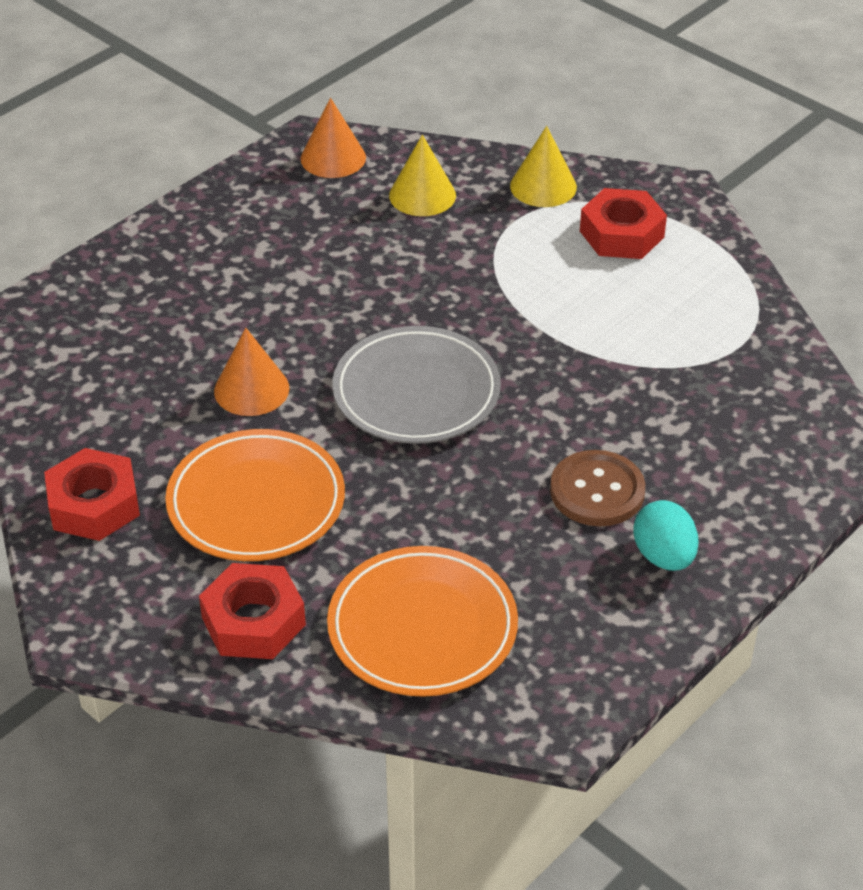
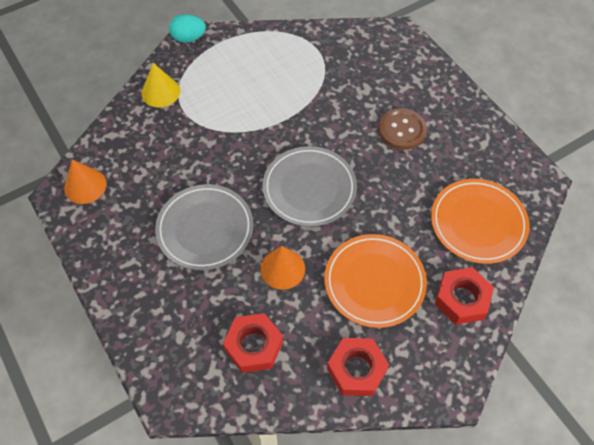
camera: 75 degrees left, 15 degrees up
(297, 292) = (205, 229): none -> grey plate
(422, 195) = (143, 149): yellow cone -> none
(621, 234) = (215, 70): red nut -> red nut (253, 346)
(663, 556) = (449, 116): turquoise egg -> turquoise egg (188, 38)

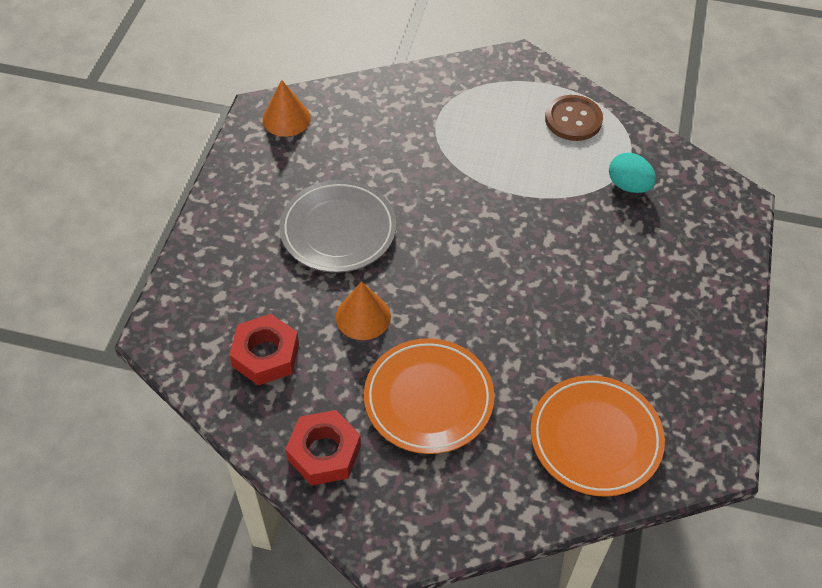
camera: 45 degrees right, 5 degrees down
(160, 92) = (436, 88): yellow cone -> none
(188, 38) = (516, 59): turquoise egg -> turquoise egg (628, 185)
(309, 189) = (468, 271): grey plate -> none
(402, 130) = (624, 292): brown button -> brown button (573, 119)
(462, 299) = (492, 487): red nut -> none

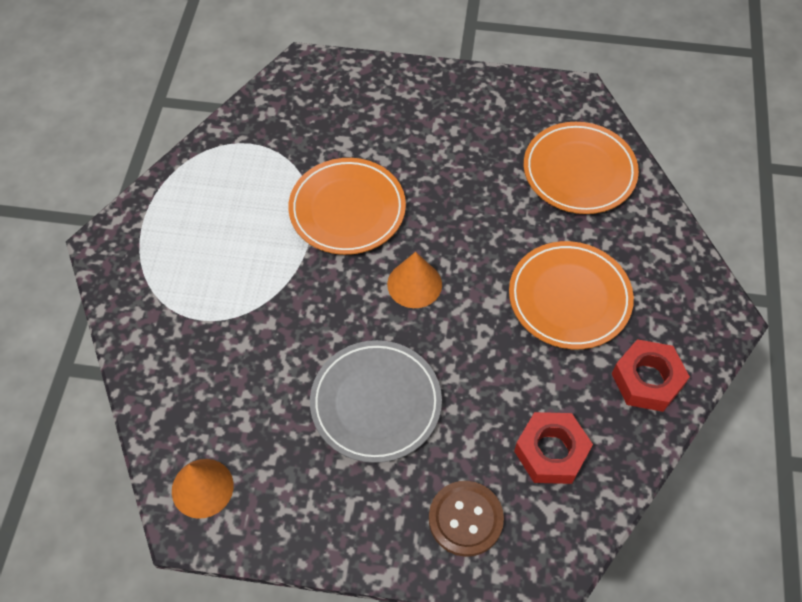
camera: 95 degrees left, 5 degrees up
(363, 316) = (486, 364): orange cone -> orange cone (414, 284)
(548, 224) = (347, 209): none -> orange plate
(573, 119) = (201, 191): brown button -> brown button (465, 519)
(628, 185) = (292, 145): turquoise egg -> none

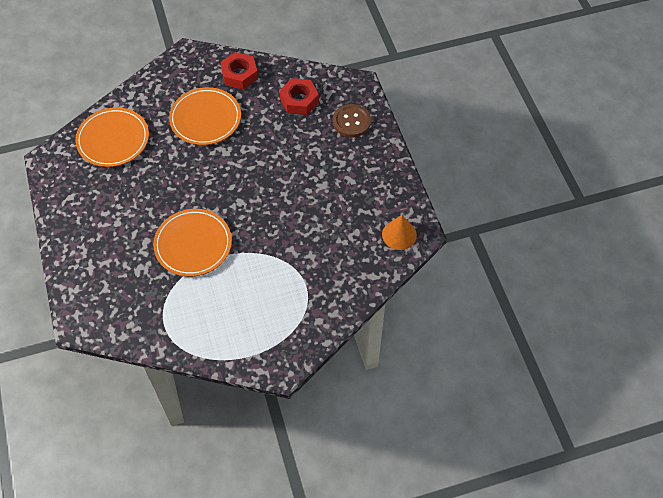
camera: 115 degrees left, 0 degrees up
(376, 403) = (312, 180): grey plate -> none
(414, 284) = (230, 190): orange cone -> none

